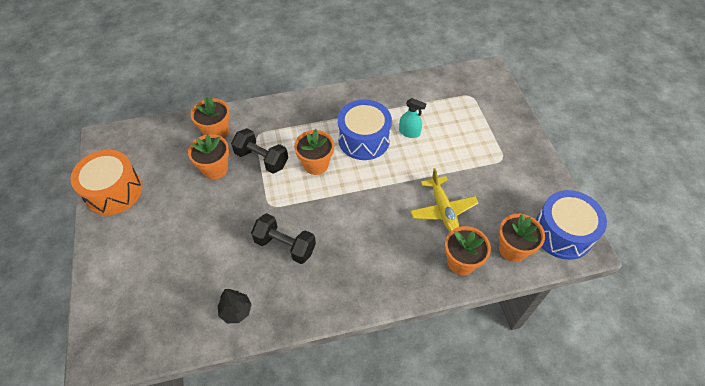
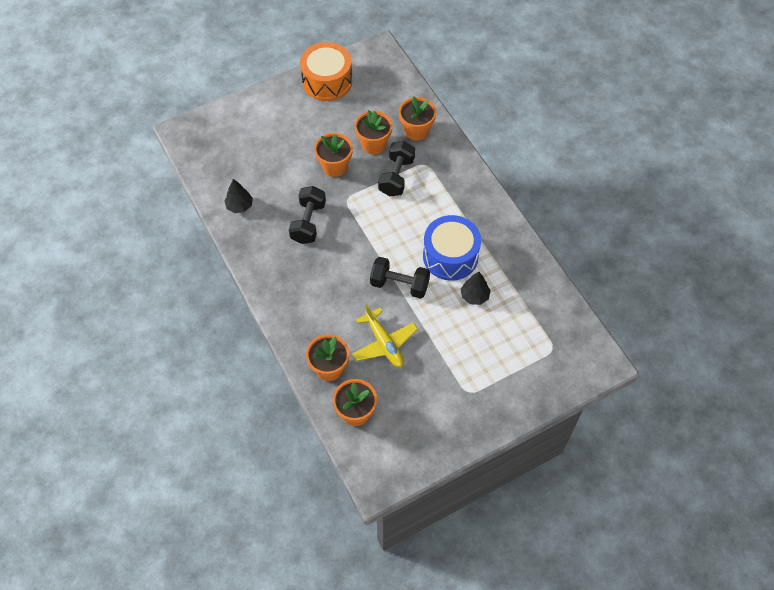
camera: 75 degrees right, 5 degrees up
(316, 164) = (404, 222): orange flower pot -> orange flower pot (334, 166)
(382, 183) = (399, 284): none -> black dumbbell
(409, 132) = (474, 296): turquoise spray bottle -> black tree
(443, 210) = (384, 343): yellow plane -> yellow plane turned 90 degrees counterclockwise
(562, 233) = (388, 459): blue drum -> none

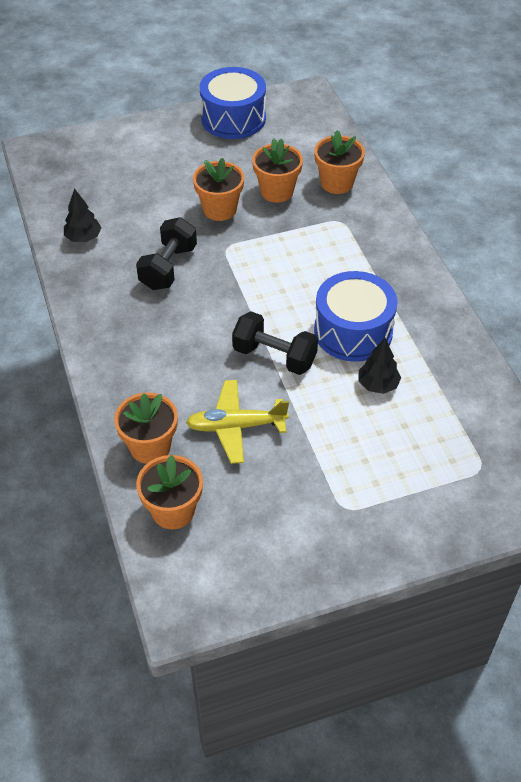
camera: 10 degrees right, 10 degrees down
(327, 81) = (233, 118): orange drum -> blue drum
(384, 343) = (236, 426): yellow plane -> yellow plane turned 105 degrees clockwise
(396, 176) = (299, 230): black dumbbell -> none

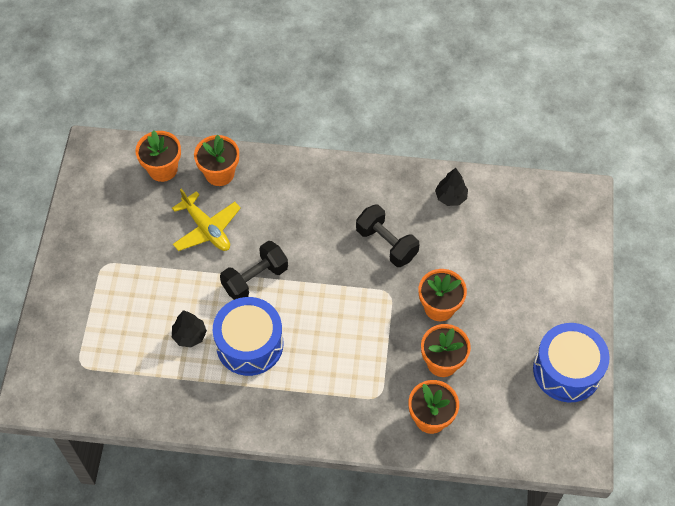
camera: 115 degrees right, 10 degrees up
(236, 426) = (206, 229): yellow plane -> yellow plane turned 120 degrees clockwise

